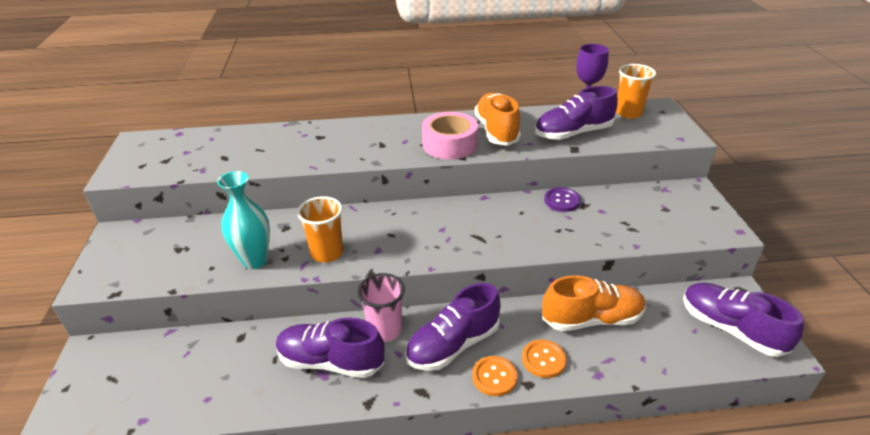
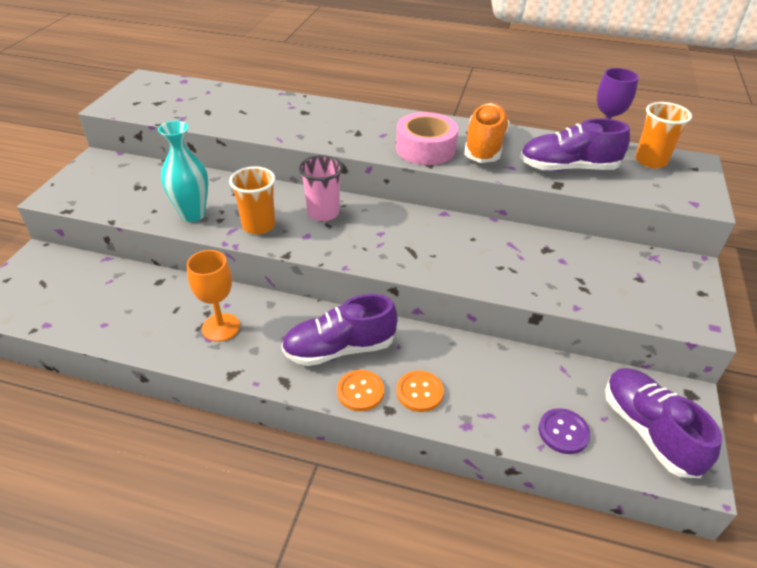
camera: 20 degrees right, 5 degrees up
(331, 362) = (221, 327): purple shoe -> orange goblet
(385, 330) = (285, 315): pink cup -> pink cup (323, 213)
(562, 200) = (525, 238): purple button -> purple button (563, 432)
(591, 319) = (495, 370): orange shoe -> none

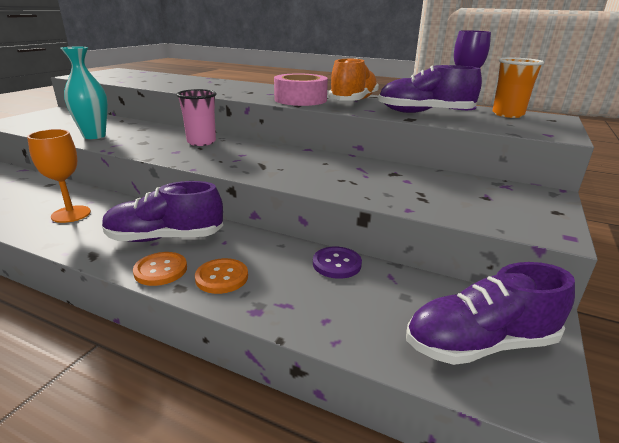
camera: 10 degrees right, 15 degrees down
(258, 225) = (141, 144): orange cup -> none
(563, 432) = (369, 331): purple button -> purple button (337, 264)
(648, 431) = (480, 343): purple shoe -> purple shoe turned 90 degrees counterclockwise

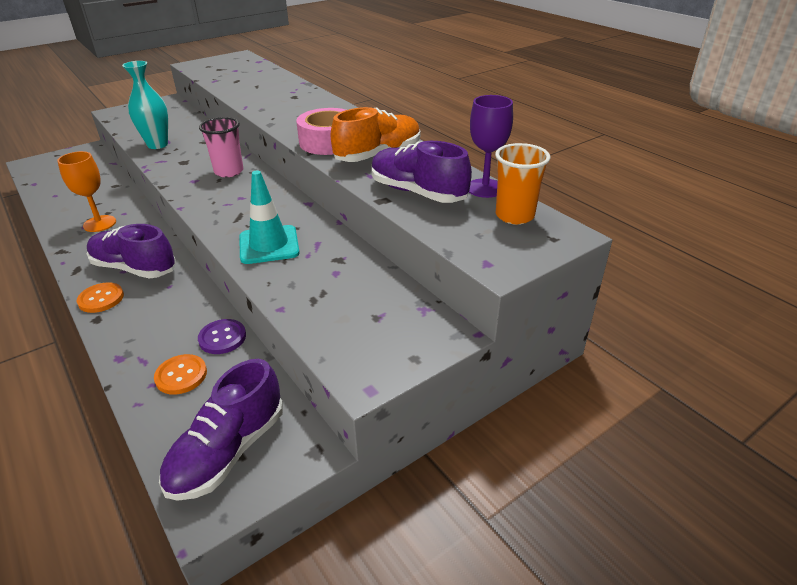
camera: 30 degrees right, 10 degrees up
(222, 277) = (130, 320): orange button -> orange button (181, 375)
(322, 176) = (269, 245): none -> turquoise traffic cone
(480, 343) = (228, 451): purple shoe -> purple shoe turned 75 degrees counterclockwise

